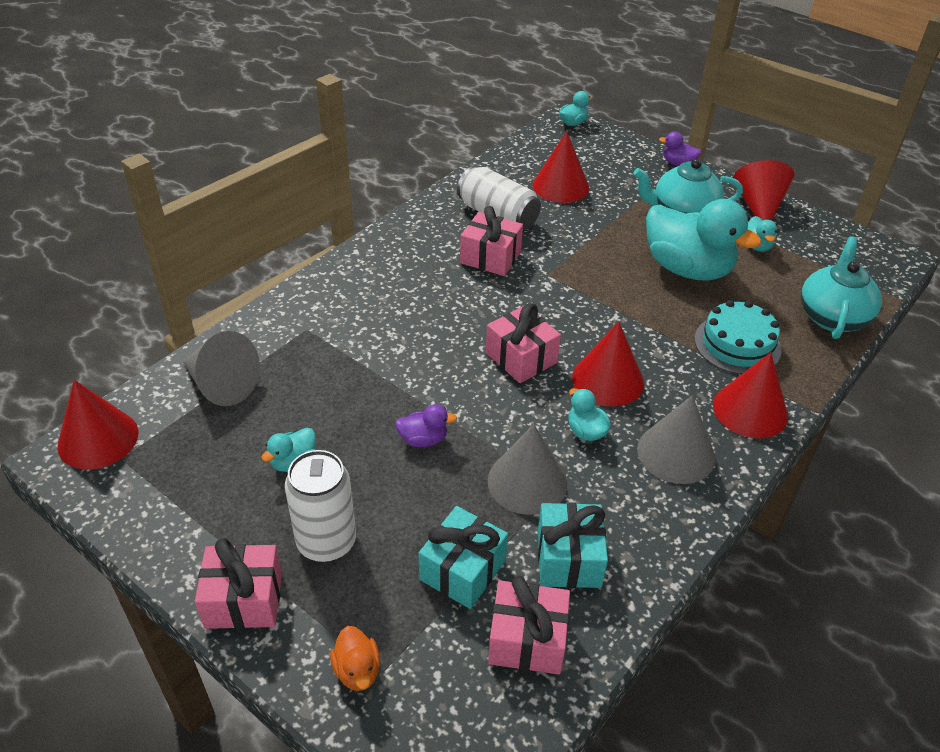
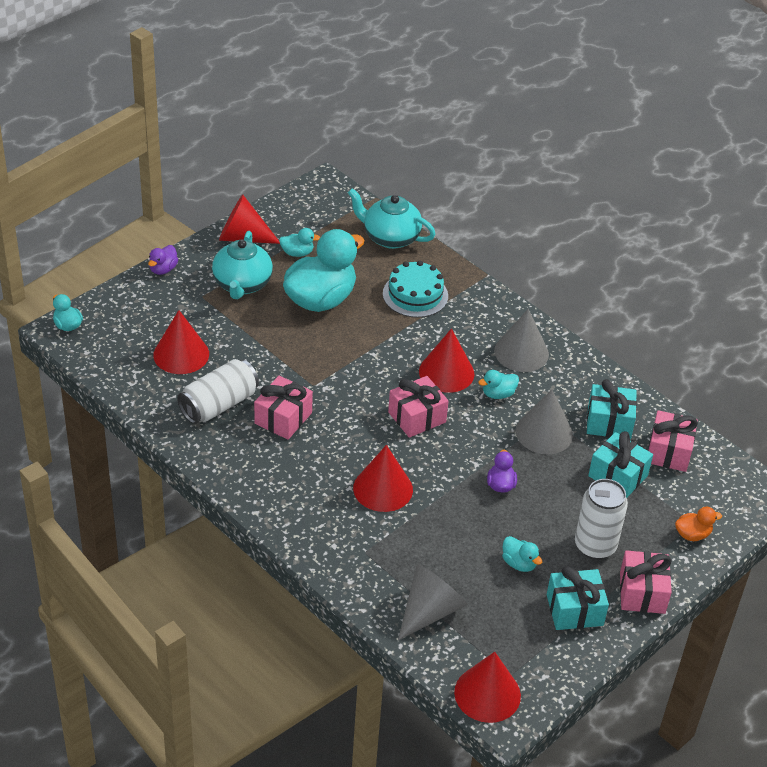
camera: 85 degrees left, 0 degrees up
(216, 521) = (574, 610): none -> turquoise gift
(750, 410) = (483, 306): red cone -> red cone (383, 488)

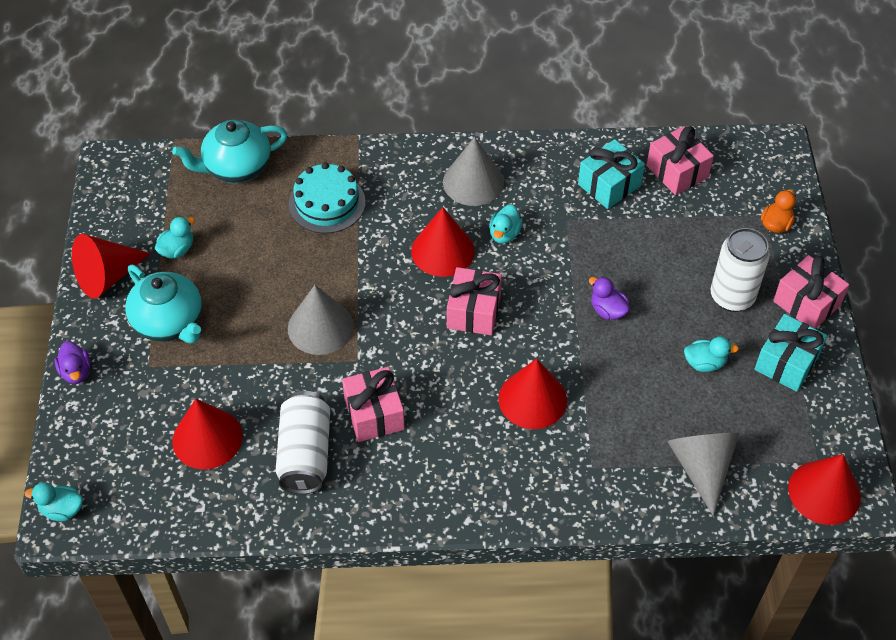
camera: 45 degrees left, 10 degrees up
(320, 300) = (256, 276): turquoise duck -> none
(544, 433) = (578, 236): grey cone -> grey cone (320, 327)
(618, 476) = (671, 224): turquoise gift -> none

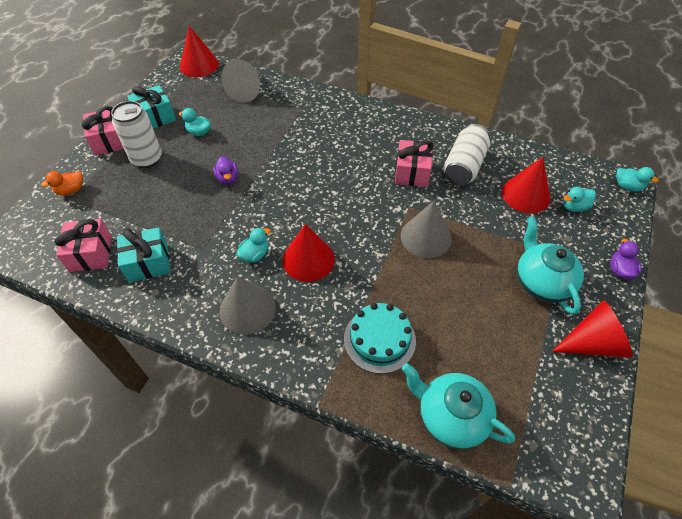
camera: 155 degrees left, 0 degrees up
(177, 250) = (526, 345): turquoise duck -> turquoise duck (574, 207)
(236, 167) = (451, 416): turquoise teapot -> turquoise teapot turned 150 degrees counterclockwise
(474, 311) = (313, 209): pink gift -> none
(532, 399) = (311, 148): red cone -> none

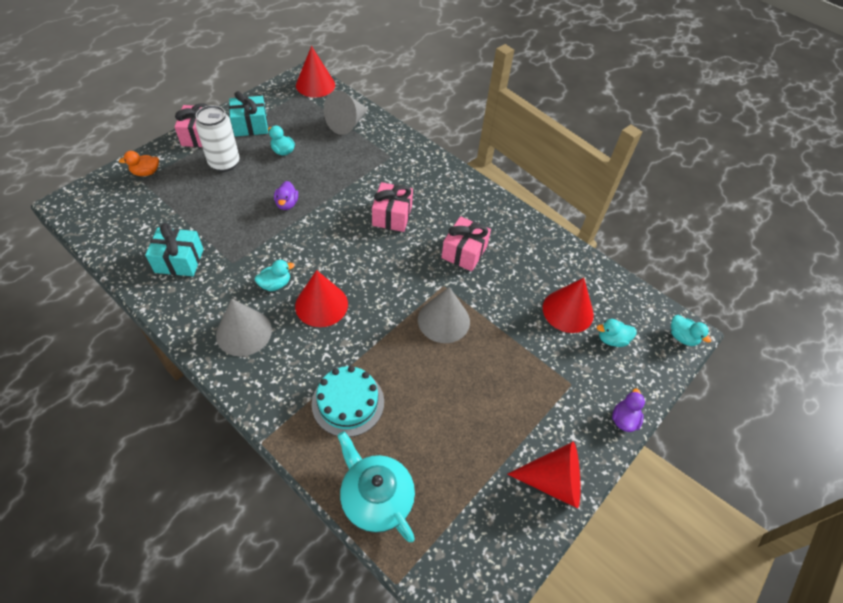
camera: 15 degrees right, 0 degrees up
(91, 253) = (135, 236): pink gift -> pink gift (392, 216)
(464, 166) = (520, 262): white can -> none
(541, 282) = (535, 403): turquoise teapot -> none

